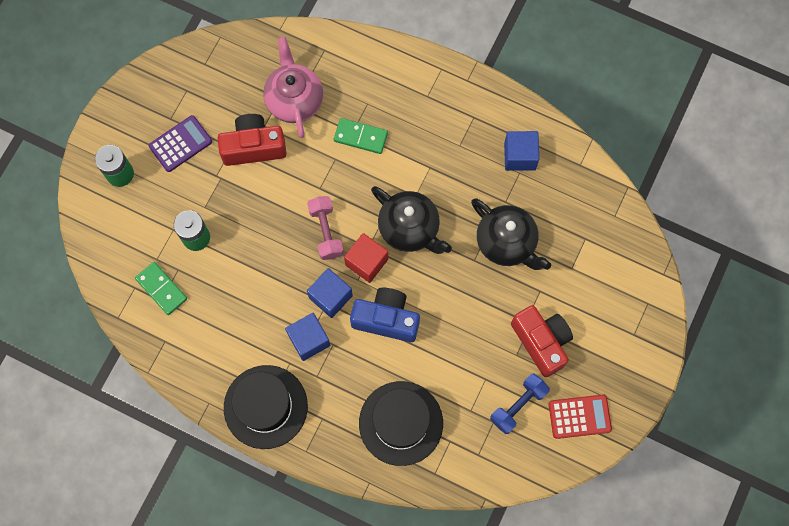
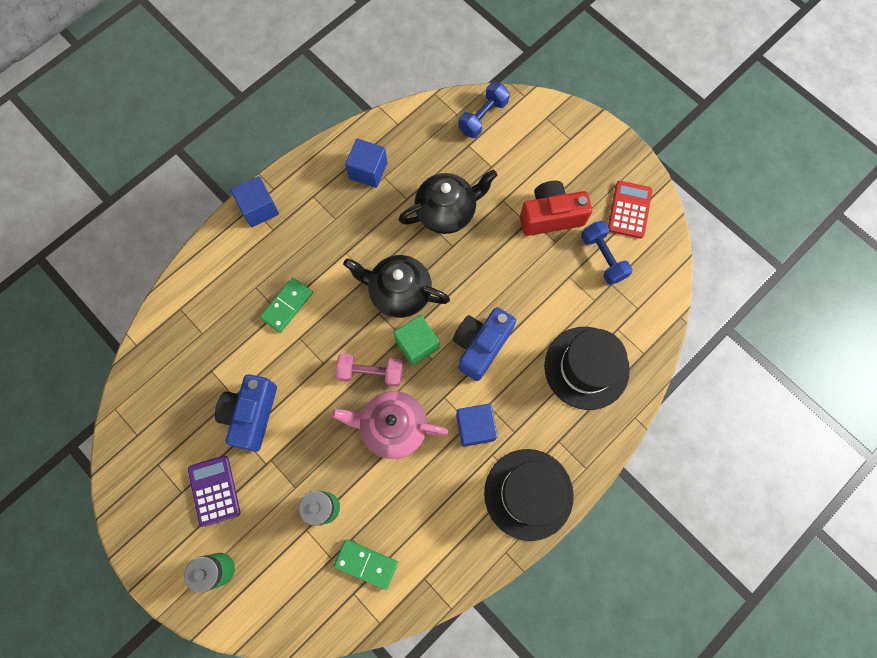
camera: 70 degrees left, 0 degrees up
(161, 289) = (366, 564): green domino -> green domino turned 45 degrees clockwise
(253, 147) = (251, 414): red camera -> blue camera
(294, 100) = (219, 356): pink teapot -> pink teapot (393, 427)
(330, 297) = (439, 391): blue cube -> blue cube (259, 208)
(366, 262) = (417, 344): red cube -> green cube
(409, 229) = (399, 292): black teapot -> black teapot turned 135 degrees counterclockwise
(622, 242) = (483, 117): none -> blue dumbbell

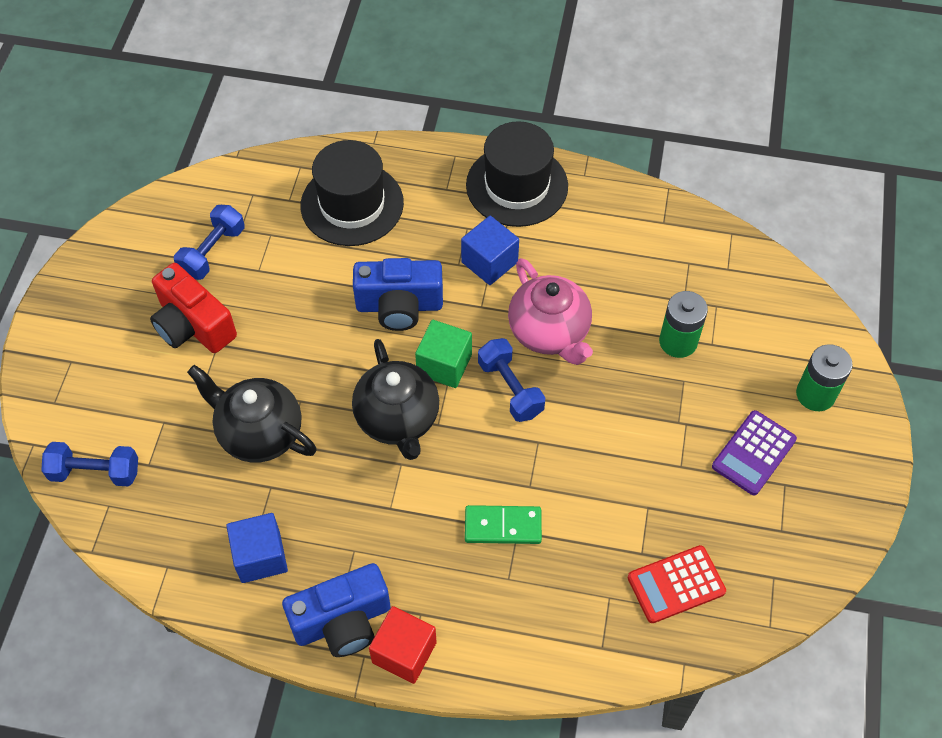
camera: 125 degrees left, 15 degrees down
(251, 414) = (650, 474): blue camera -> blue camera (342, 621)
(259, 208) = (404, 652): blue cube -> red cube
(366, 564) = (694, 274): green domino -> none
(371, 372) = (510, 388): pink dumbbell -> blue dumbbell
(629, 210) = (134, 257): red calculator -> red calculator (676, 584)

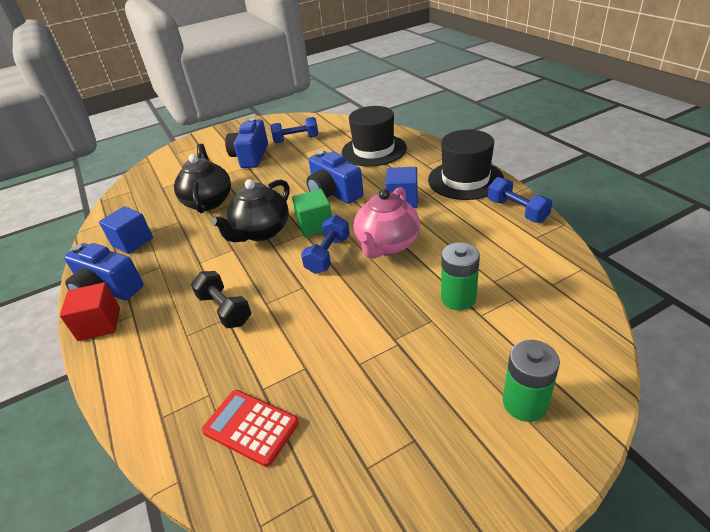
camera: 55 degrees right, 20 degrees down
(95, 472) = (146, 179): blue dumbbell -> blue dumbbell (517, 211)
(193, 325) = (250, 156): red camera -> blue camera
(503, 526) = (225, 309): green domino -> black dumbbell
(753, 453) = (419, 399): purple calculator -> none

